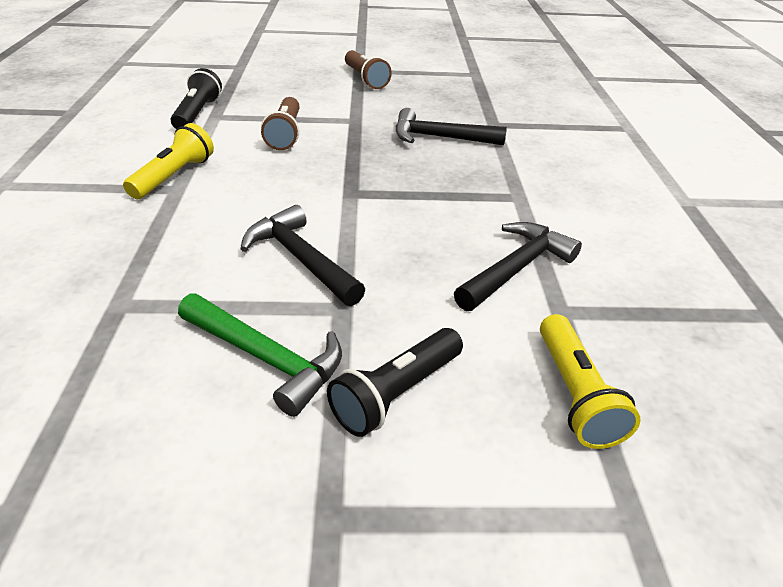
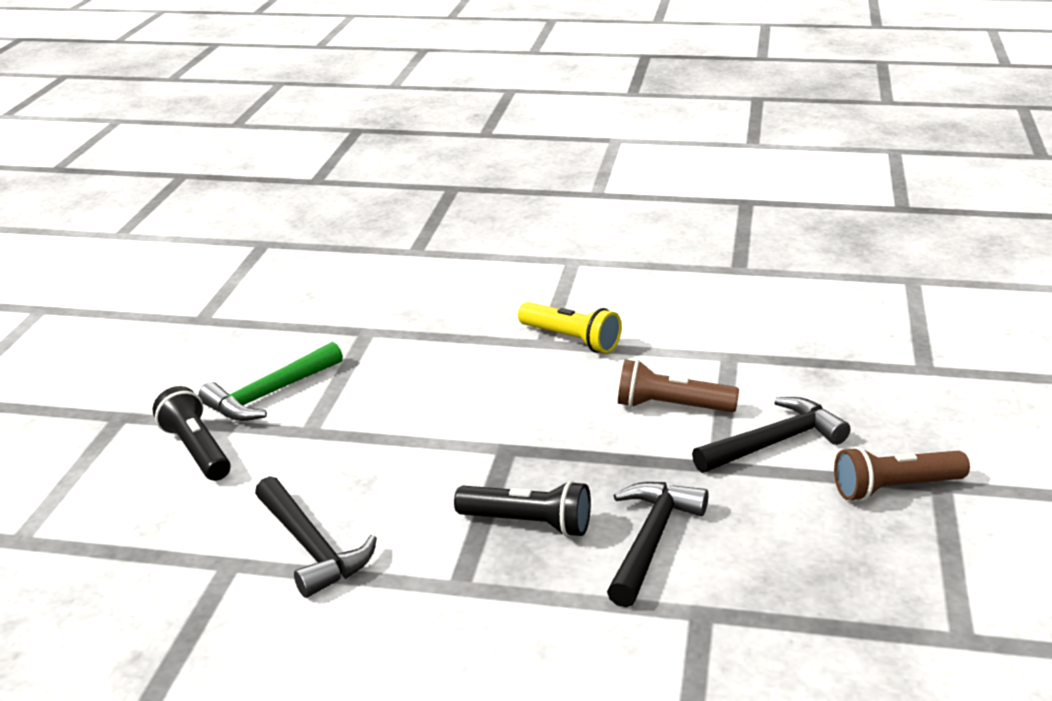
camera: 105 degrees right, 10 degrees down
(198, 113) = (737, 344): black flashlight -> black flashlight (528, 523)
(301, 259) = (390, 412): black hammer -> black hammer (774, 443)
(574, 394) = (132, 543): yellow flashlight -> none

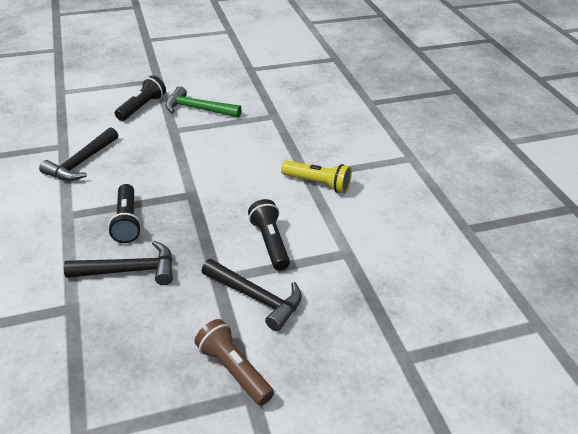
camera: 60 degrees right, 10 degrees up
(571, 340) = (317, 184): yellow flashlight -> yellow flashlight turned 75 degrees counterclockwise
(671, 407) = (270, 243): brown flashlight -> black flashlight

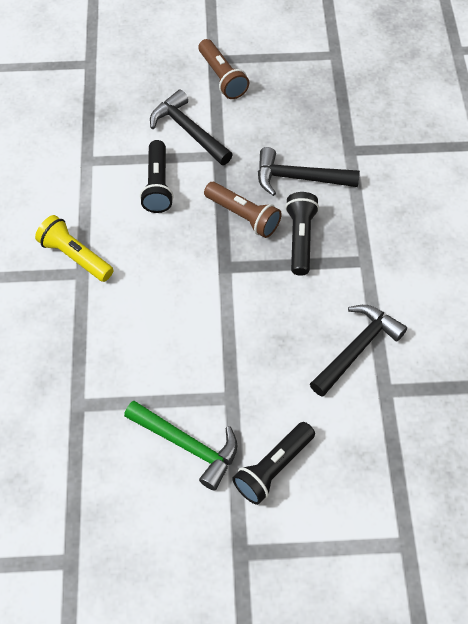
camera: 165 degrees left, 20 degrees up
(182, 231) = (243, 216): none -> brown flashlight

